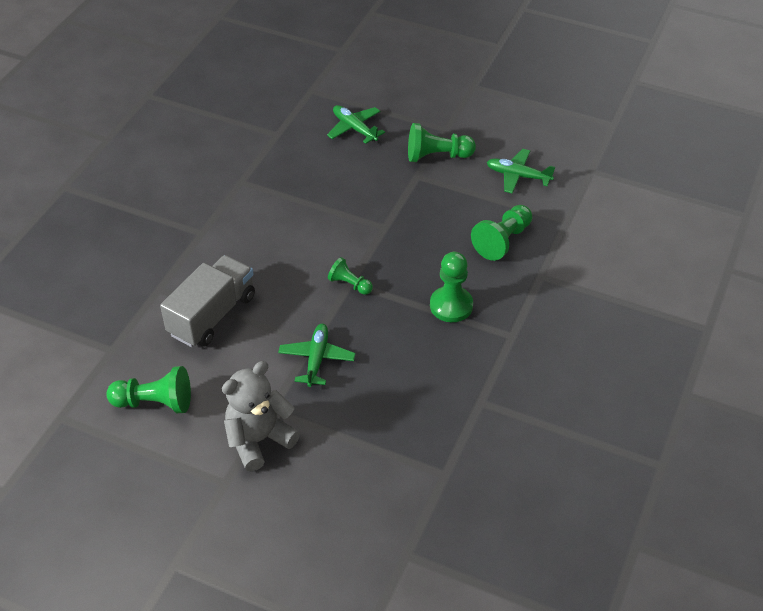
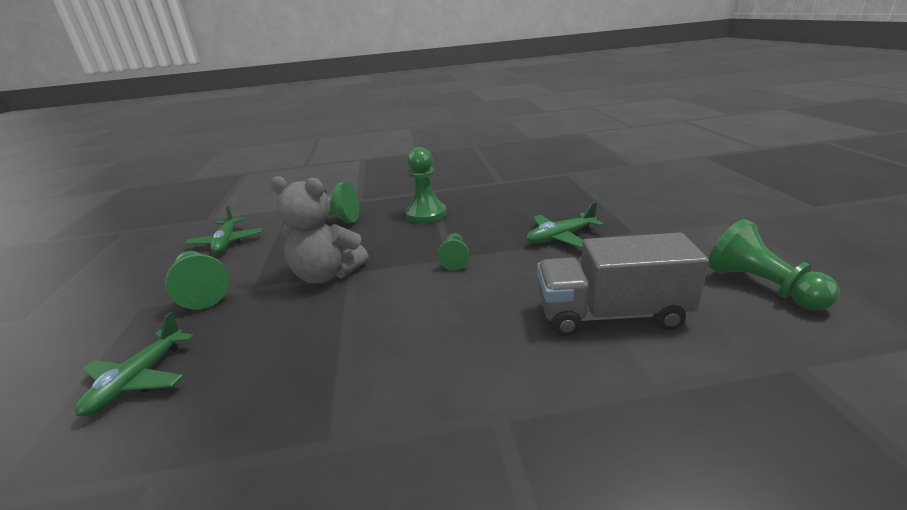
camera: 120 degrees left, 20 degrees down
(259, 440) = (672, 225): grey teddy bear -> grey teddy bear (327, 275)

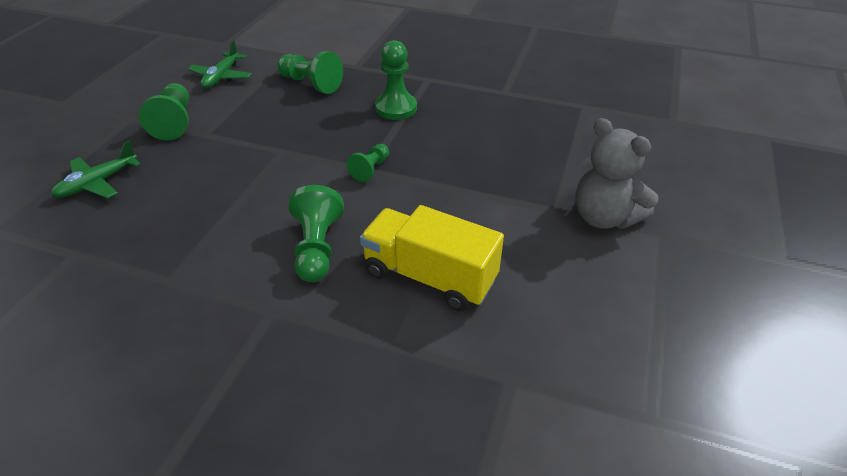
camera: 25 degrees right, 15 degrees up
(327, 275) = (265, 144): grey teddy bear -> grey teddy bear (604, 217)
(560, 237) = (480, 184): green plane -> none
(611, 314) = (429, 276): grey truck -> yellow truck
(761, 286) = (585, 311): green pawn -> green pawn (317, 248)

